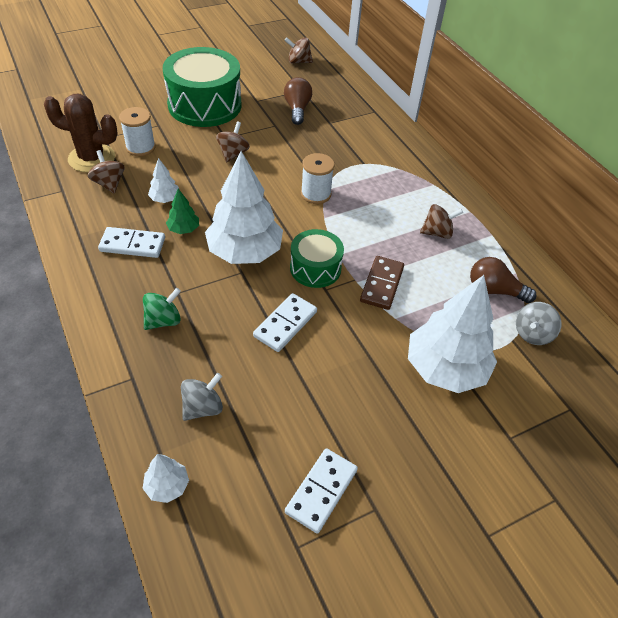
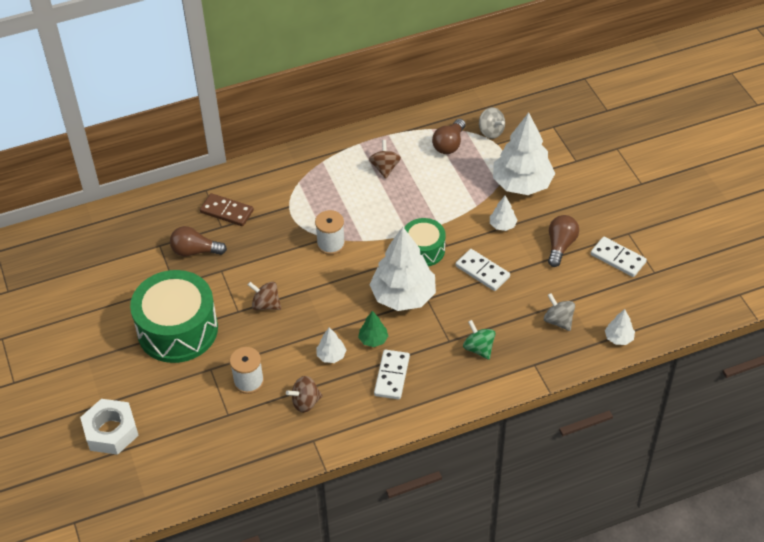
camera: 80 degrees left, 0 degrees up
(92, 158) = (263, 421): brown cactus -> none
(100, 79) = (111, 431): none -> white nut
(298, 61) = (101, 246): brown spinning top -> none
(338, 413) = (560, 245): none -> brown light bulb
(366, 345) = (502, 225): none -> white tree
(382, 284) = (442, 210): brown domino -> brown domino (227, 211)

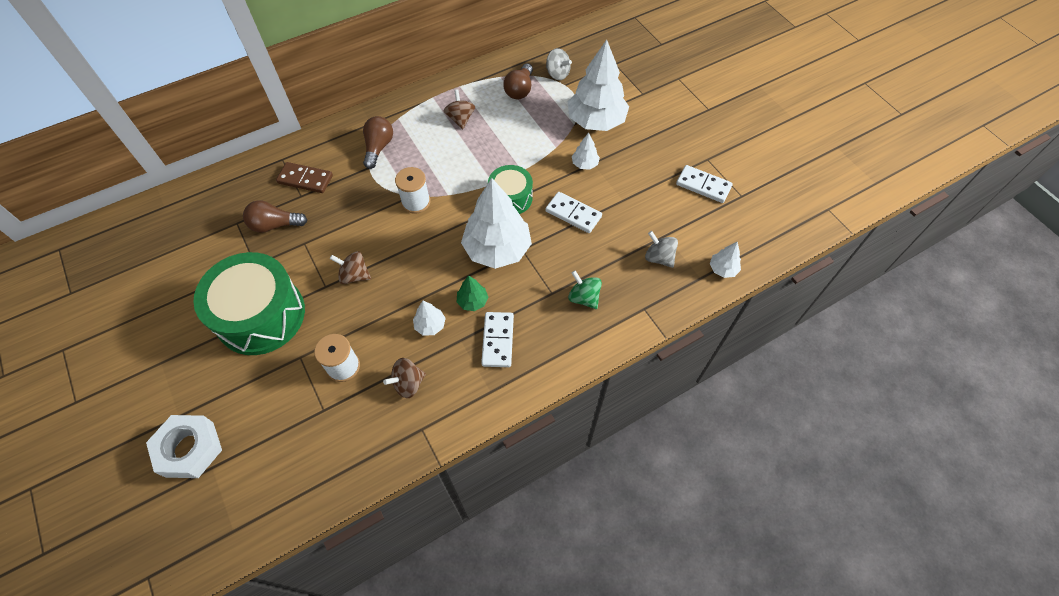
camera: 10 degrees left, 10 degrees up
(560, 245) = (645, 179): brown light bulb -> brown light bulb (378, 147)

